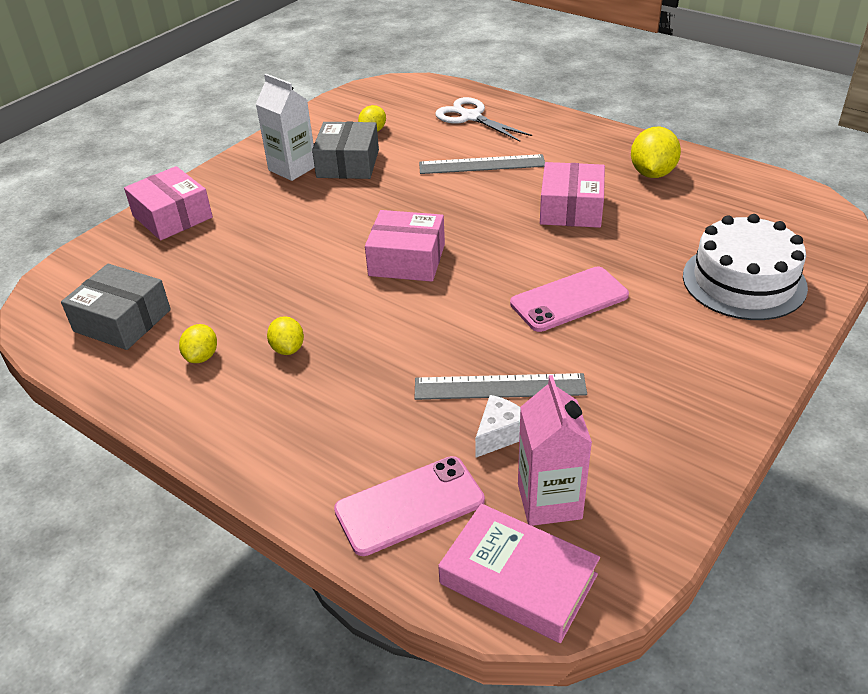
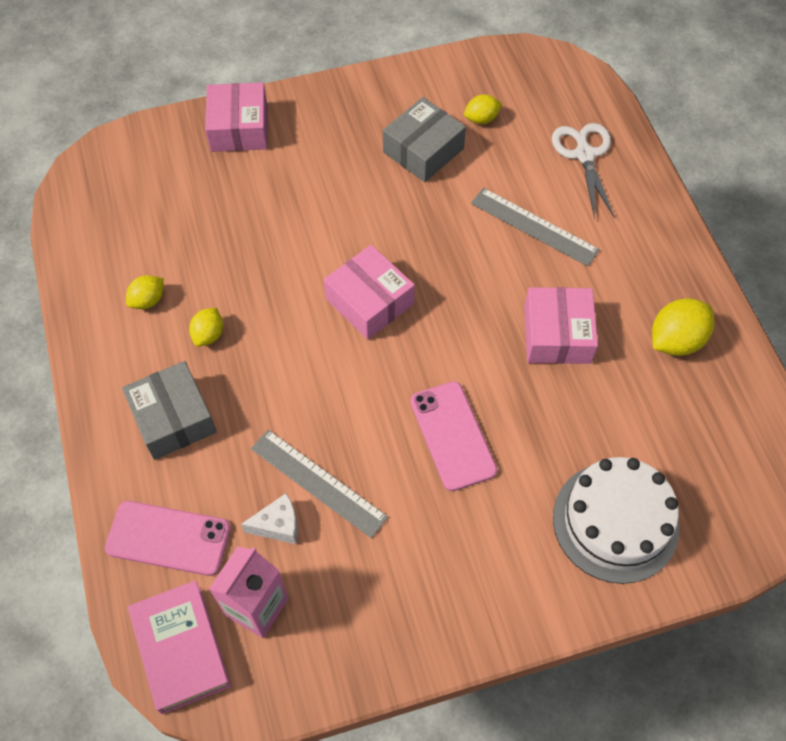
camera: 35 degrees right, 20 degrees up
(122, 320) = (124, 225): grey box -> grey box (173, 418)
(292, 168) = (374, 127): white carton -> none
(569, 300) = (452, 435): pink phone -> pink phone turned 60 degrees clockwise
(571, 209) = (557, 335): pink box -> pink box turned 45 degrees counterclockwise

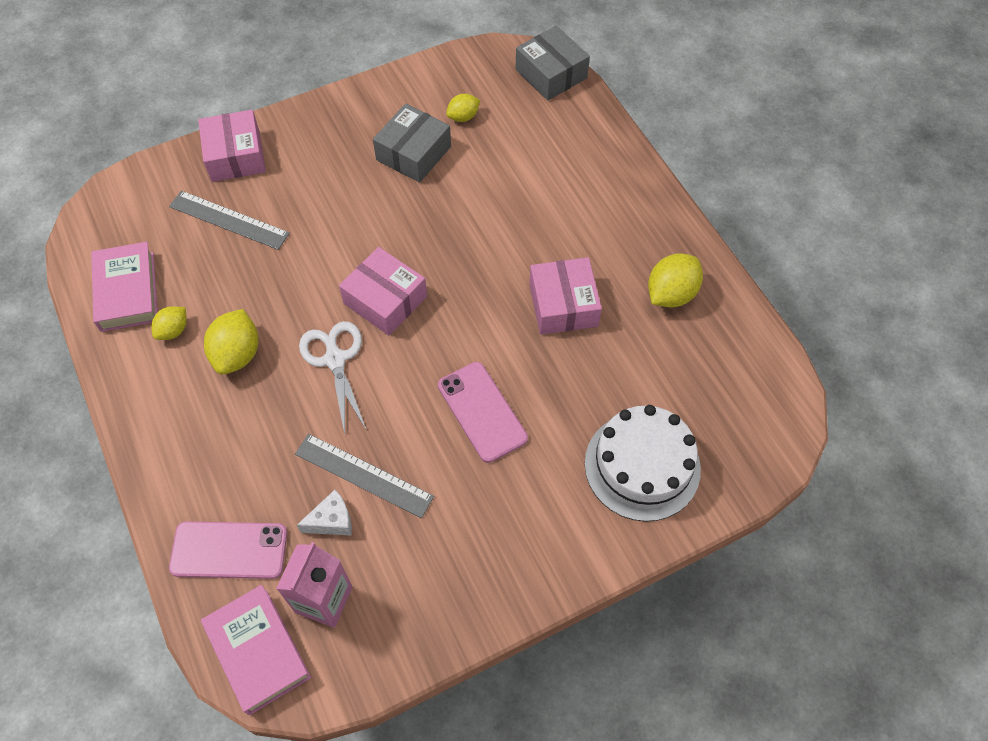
camera: 10 degrees left, 0 degrees up
(108, 253) = (127, 291): none -> pink book
(173, 418) = (216, 437): grey box -> grey box (551, 74)
(208, 335) = (237, 354): yellow lemon -> yellow lemon, size x1.67
(534, 226) = (527, 209): grey ruler -> grey ruler (229, 220)
(584, 154) = (562, 136): white scissors -> white scissors (335, 358)

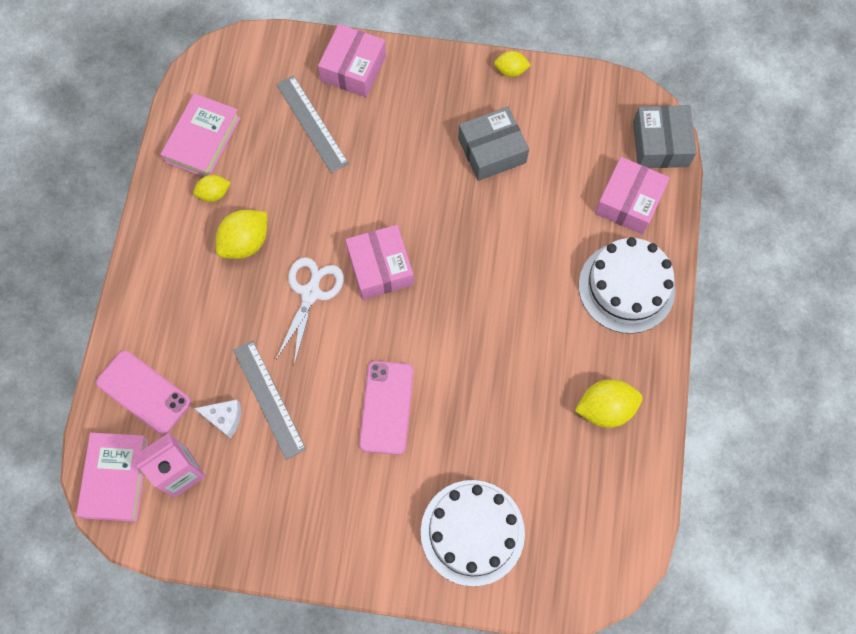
camera: 35 degrees right, 10 degrees up
(463, 117) = (556, 141): yellow lemon -> yellow lemon (511, 71)
(563, 305) = (512, 361): pink box -> pink box (628, 202)
(611, 192) = (626, 287): none -> white cake

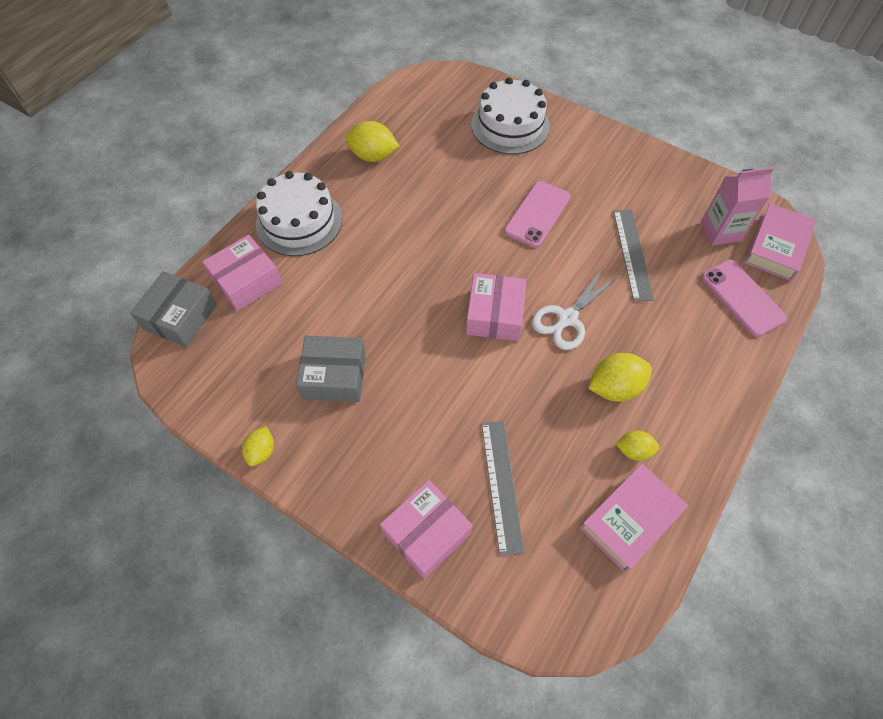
camera: 155 degrees left, 10 degrees down
(224, 418) = (674, 254): white cheese -> none
(511, 71) = (261, 451): yellow lemon -> yellow lemon turned 75 degrees clockwise

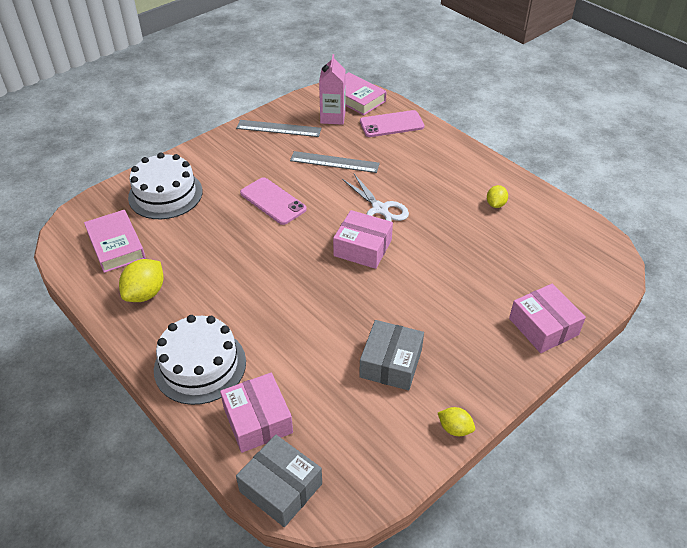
camera: 75 degrees left, 15 degrees down
(501, 485) = (511, 276): grey ruler -> grey ruler (278, 128)
(614, 387) = (445, 200): yellow lemon -> none
(630, 519) = (544, 219): pink book -> pink book (116, 245)

